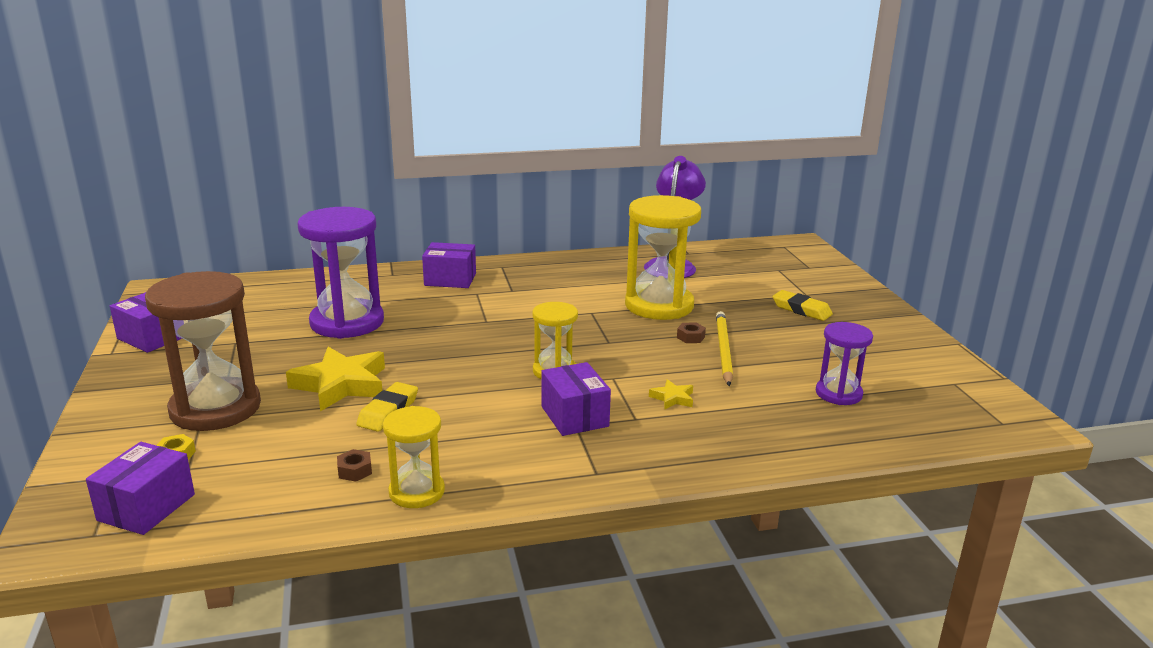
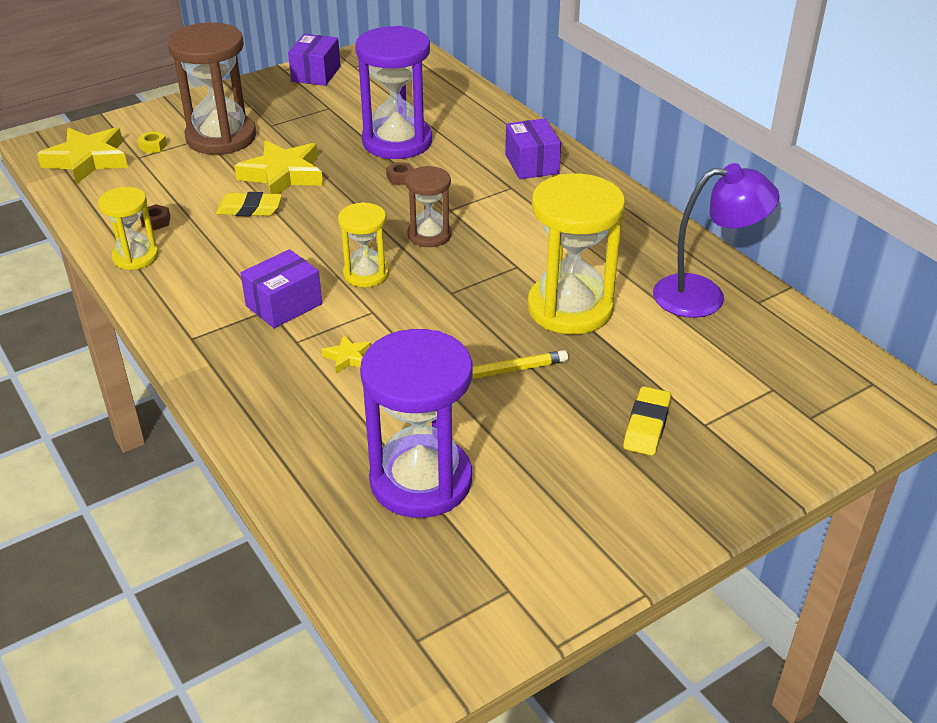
camera: 70 degrees right, 15 degrees up
(146, 507) = (87, 160): purple box -> yellow star
(518, 336) = (429, 235): none -> brown hourglass
(690, 337) = (499, 346): brown nut -> brown nut (400, 178)
(838, 394) = (421, 480): purple hourglass -> purple hourglass, size x1.80

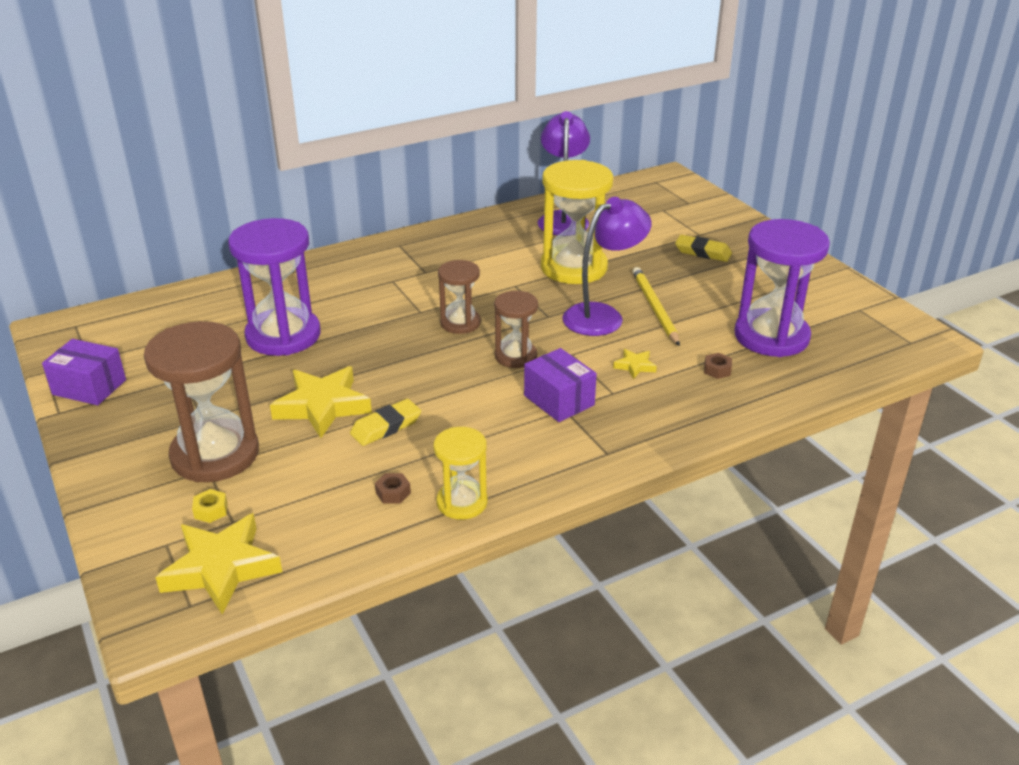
camera: 85 degrees left, 5 degrees down
(249, 209) = (386, 427): yellow eraser -> yellow eraser turned 45 degrees clockwise
(366, 274) = (516, 356): yellow hourglass -> brown hourglass
(400, 178) = (355, 335): brown nut -> brown nut (717, 370)
(457, 333) = (602, 315): none -> purple lamp
(531, 164) = (356, 268): purple box -> none

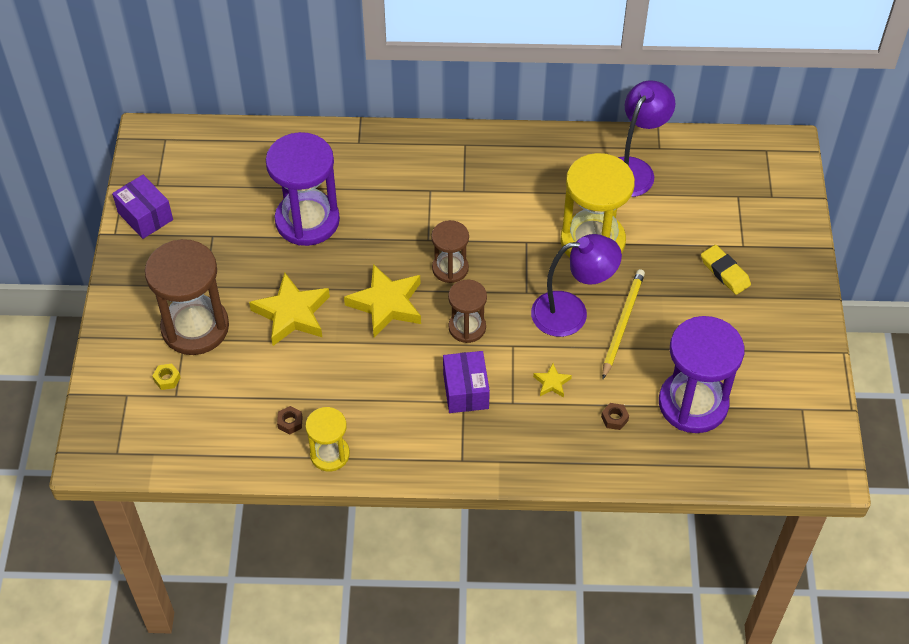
camera: 30 degrees right, 20 degrees up
(221, 568) = (148, 433): yellow star -> yellow star (386, 304)
(386, 427) = (324, 356): yellow eraser -> none

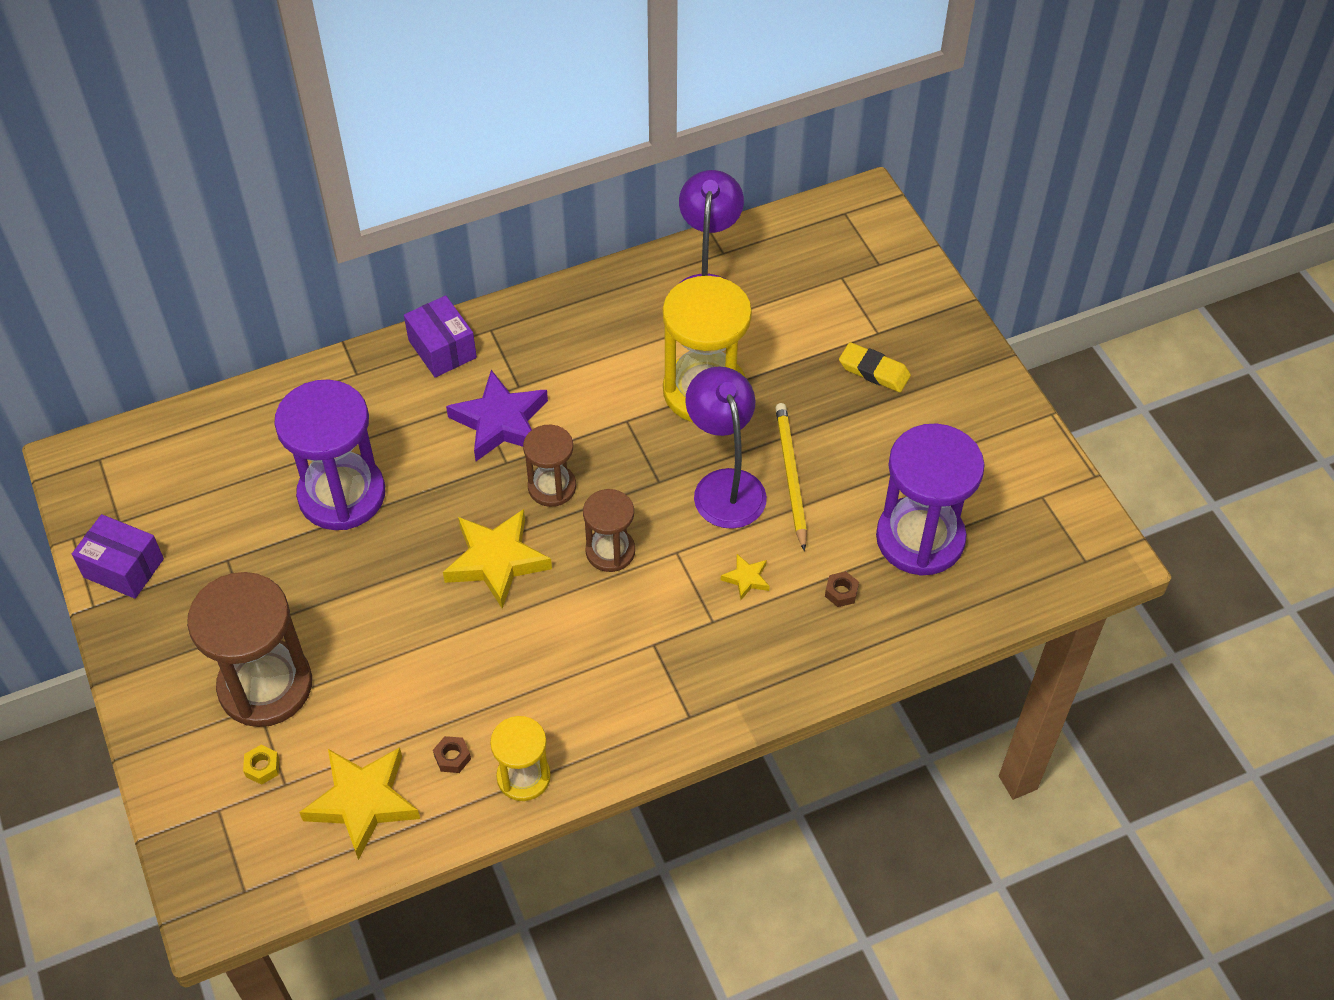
camera: 25 degrees left, 0 degrees up
(292, 314) = (383, 619): yellow star -> yellow star (363, 802)
(438, 211) = (500, 422): none -> purple star
(465, 391) = (649, 629): purple box -> purple box (442, 349)
(571, 313) = (725, 485): purple lamp -> purple lamp turned 75 degrees counterclockwise

